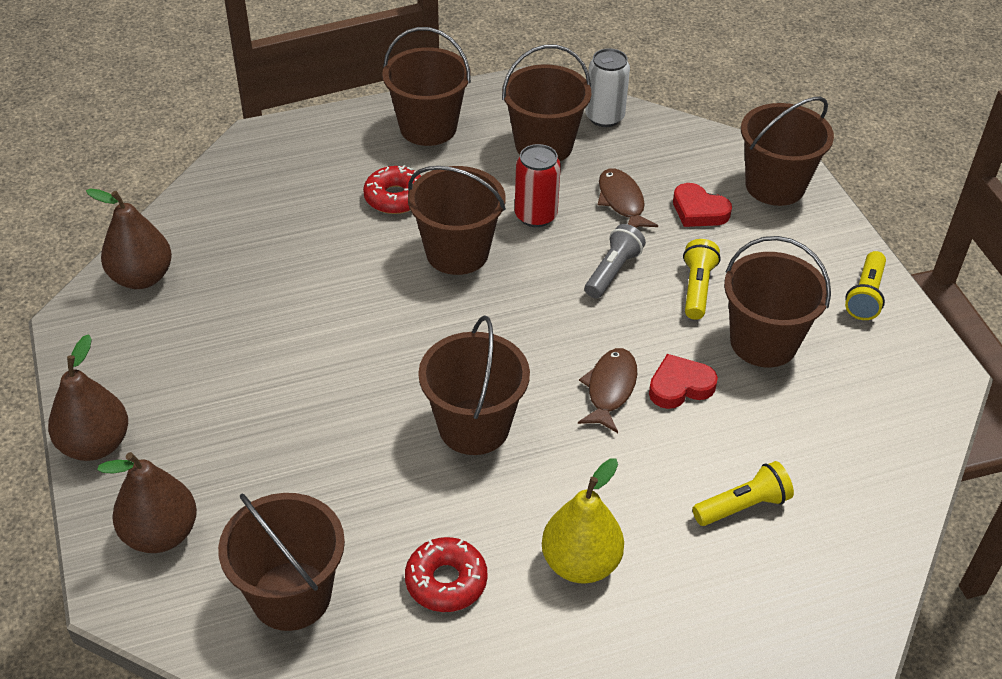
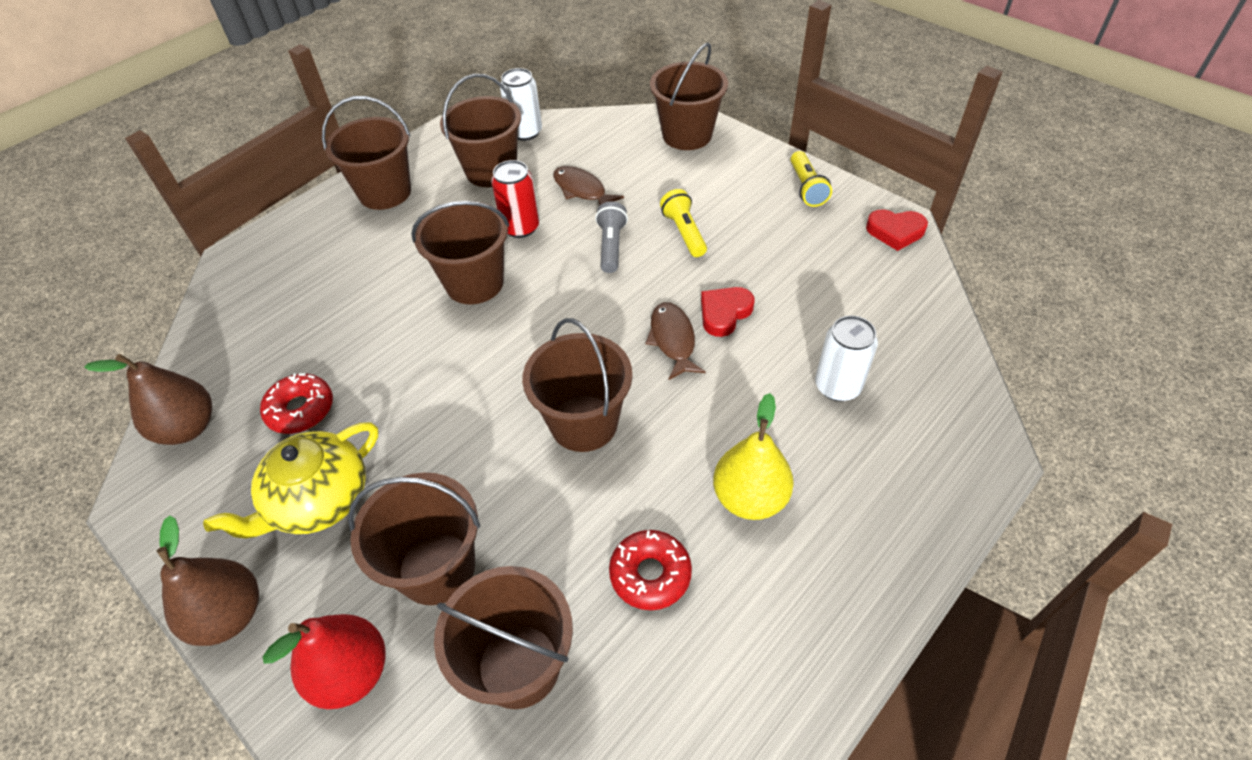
camera: 25 degrees left, 5 degrees up
(161, 534) = (351, 673): brown pear -> red pear
(211, 386) = (318, 500): none -> yellow teapot
(395, 197) = (392, 259): red donut -> red donut (300, 409)
(699, 211) = (645, 174): red heart -> red heart (895, 232)
(743, 506) = (837, 386): yellow flashlight -> white can
(763, 342) = (761, 252): brown bucket -> brown bucket (437, 568)

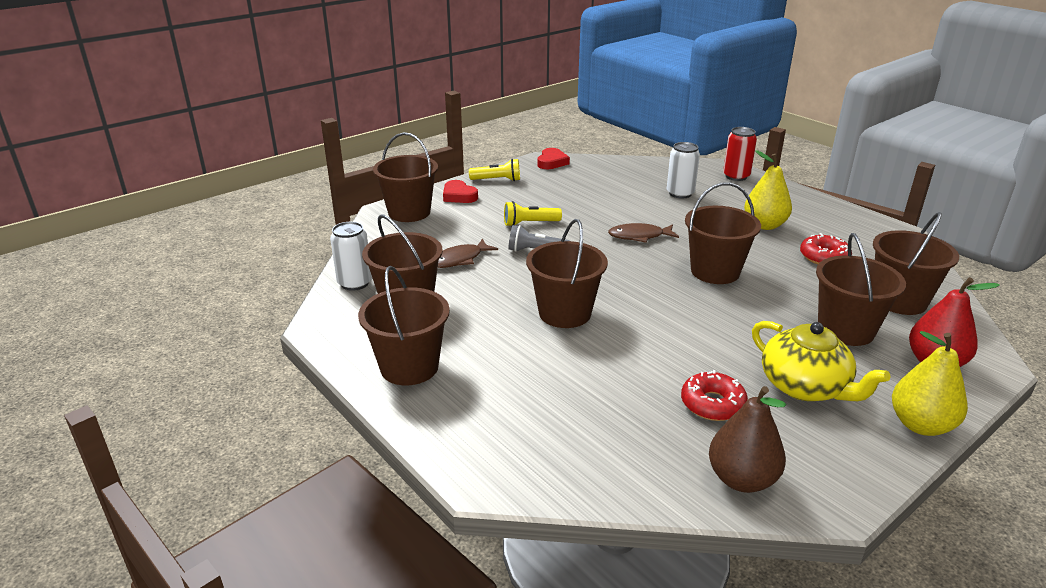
camera: 85 degrees left, 20 degrees down
(229, 615) = (920, 425): brown pear -> yellow pear
(520, 227) = (498, 289): red can -> red can (736, 176)
(724, 313) = (616, 218): red heart -> red heart (459, 196)

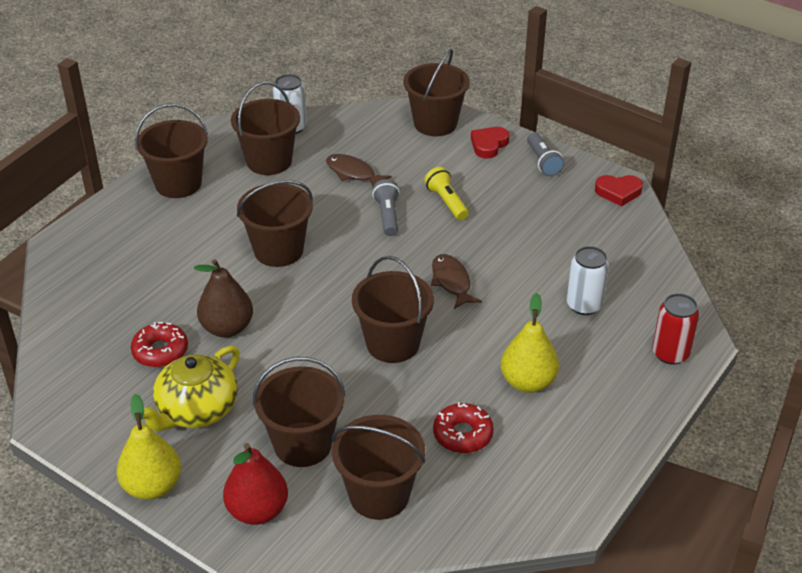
camera: 75 degrees right, 10 degrees up
(497, 180) = (543, 162): yellow flashlight -> grey flashlight
(741, 479) = (70, 371): brown pear -> brown pear (227, 328)

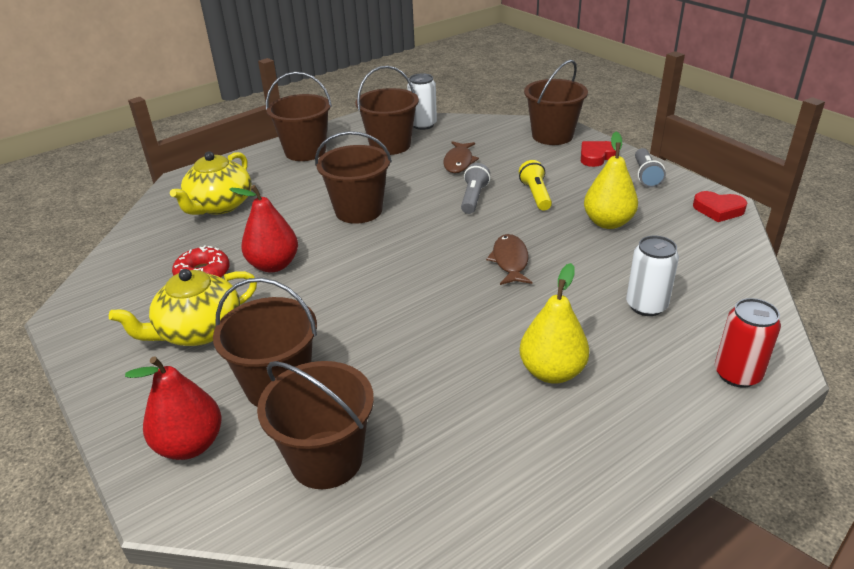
camera: 20 degrees right, 5 degrees down
(125, 269) = (219, 205): none -> yellow teapot
(152, 486) = (109, 394): yellow pear -> yellow pear (608, 222)
(227, 328) = (273, 265): brown pear -> red pear
(353, 173) = (459, 162): brown fish -> brown fish turned 135 degrees counterclockwise
(393, 344) = (422, 306): brown bucket -> none
(463, 434) = (453, 412): red donut -> none

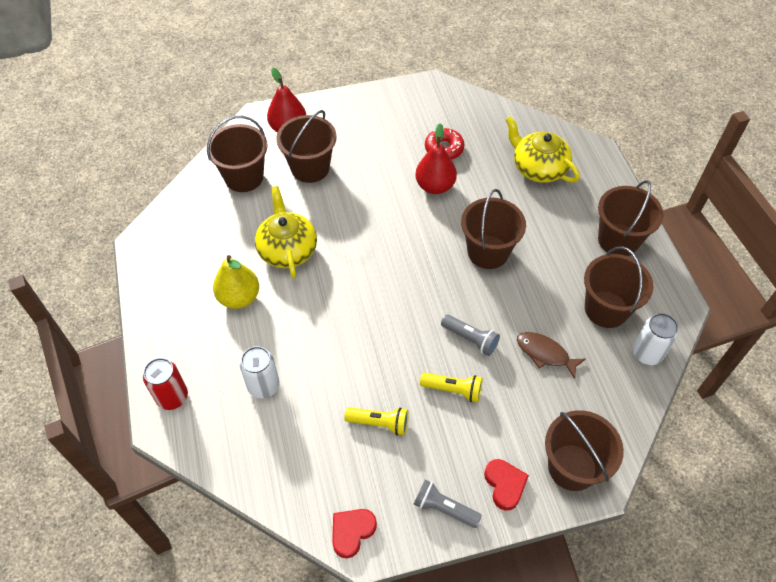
camera: 110 degrees right, 20 degrees up
(199, 331) = (381, 140): yellow teapot -> yellow teapot (287, 249)
(510, 261) = (363, 325): brown fish -> none
(608, 222) = (379, 423): yellow pear -> yellow flashlight

